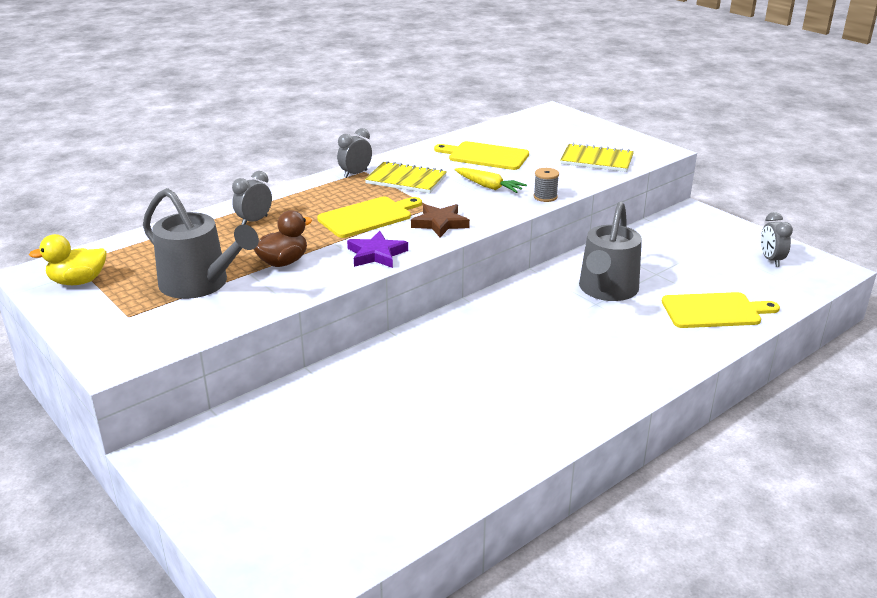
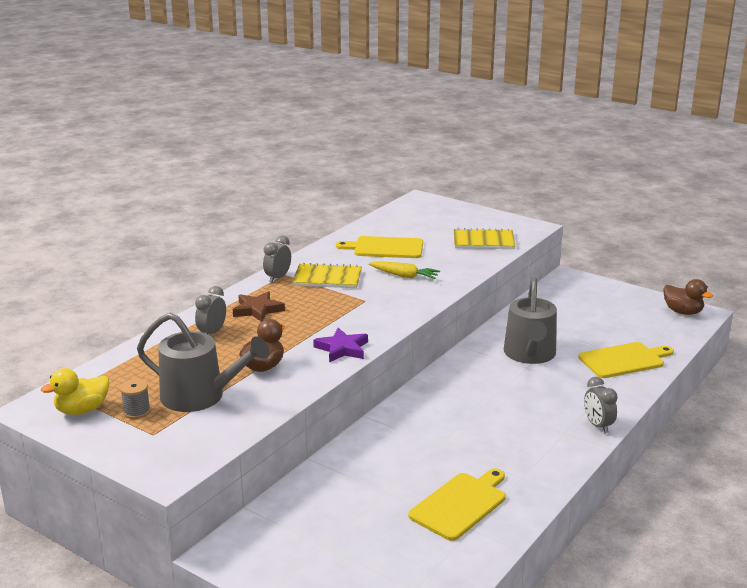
camera: 15 degrees left, 5 degrees down
(368, 217) = (314, 316): yellow cutting board -> yellow cutting board (460, 504)
(440, 223) = (381, 314): brown star -> brown star (257, 310)
(545, 197) = (458, 279): grey spool -> grey spool (136, 411)
(771, 260) = (649, 311): grey clock -> grey clock (598, 425)
(812, 265) = (683, 312): none -> brown duck

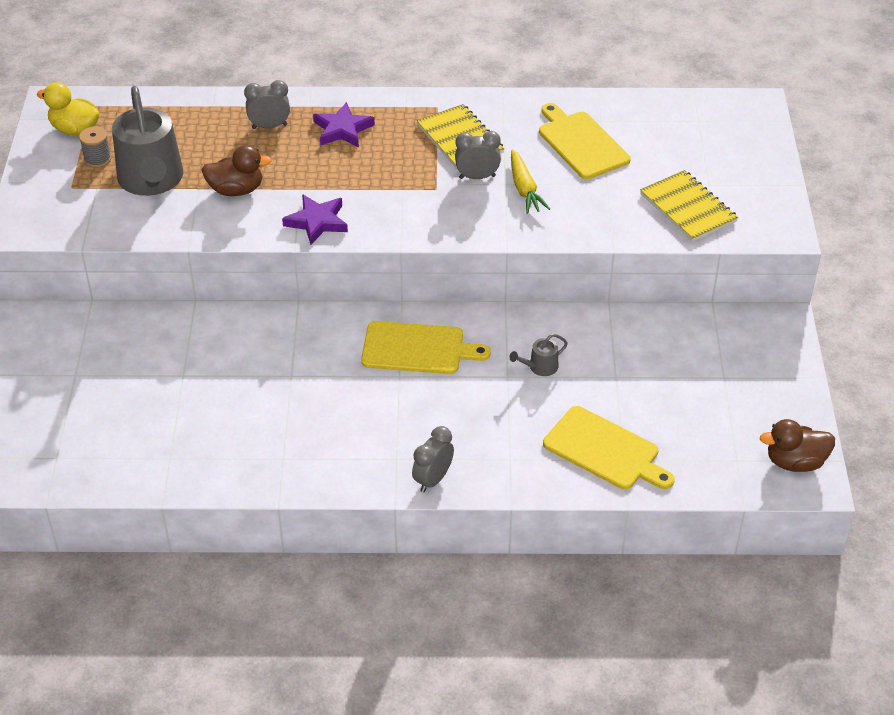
camera: 55 degrees right, 20 degrees up
(257, 310) = (342, 129): brown star -> purple star
(278, 278) = (425, 107): grey clock -> grey clock (477, 177)
(460, 504) = (202, 433): yellow cutting board -> yellow cutting board (417, 349)
(529, 354) = (540, 367): grey watering can -> grey watering can, size x0.41
(683, 312) = (795, 462): brown duck -> brown duck turned 75 degrees clockwise

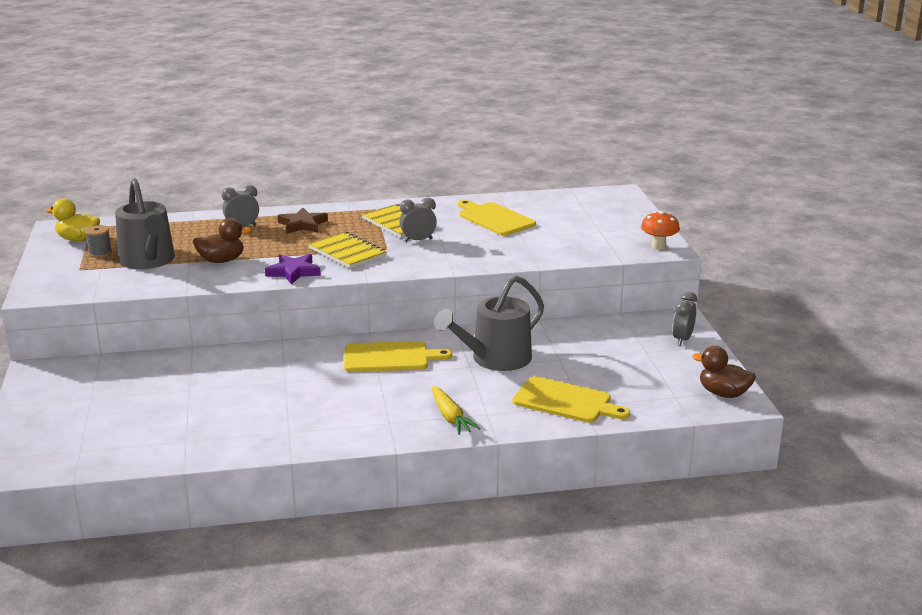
camera: 10 degrees left, 20 degrees down
(342, 129) = (302, 225): purple star -> brown star
(433, 479) = (425, 432): grey clock -> grey clock (682, 339)
(524, 189) = (458, 243): yellow carrot -> yellow carrot (450, 417)
(540, 367) = (495, 359): grey watering can -> grey watering can, size x2.43
(687, 208) = (589, 244): yellow notebook -> yellow notebook (347, 252)
(774, 223) = (658, 246): none -> orange mushroom
(795, 462) = (723, 393): brown duck -> brown duck turned 45 degrees clockwise

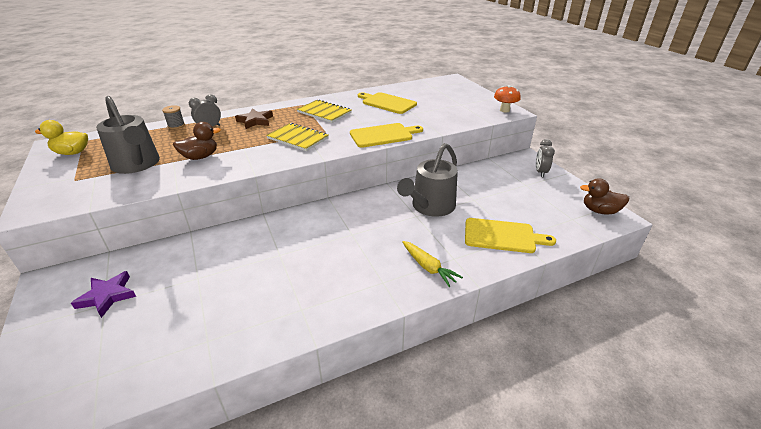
camera: 15 degrees left, 10 degrees up
(100, 253) = (93, 163): grey spool -> grey spool (176, 126)
(293, 272) = (262, 159): purple star -> purple star (107, 296)
(390, 357) = (353, 217): yellow cutting board -> yellow cutting board (383, 135)
(418, 240) = (345, 123): grey clock -> none

